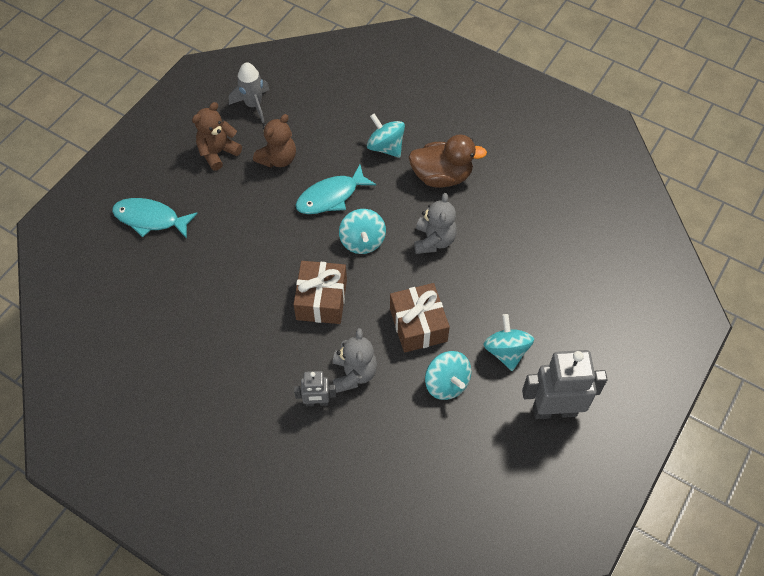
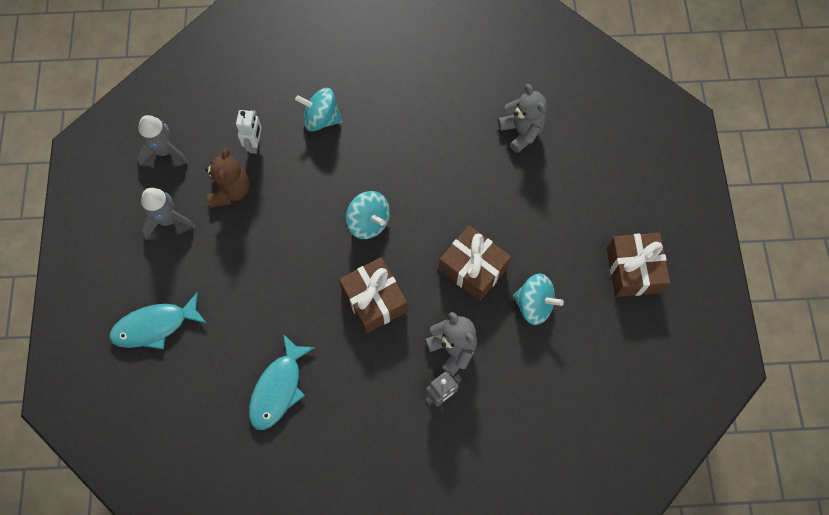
camera: 35 degrees left, 10 degrees up
(218, 152) = (168, 219): brown teddy bear -> grey rocket
(321, 137) = (255, 144): none -> white robot
(331, 197) = (308, 197): turquoise fish -> turquoise fish (278, 388)
(434, 240) = (429, 182): grey teddy bear -> grey teddy bear (521, 132)
(442, 176) = (392, 117): brown duck -> none
(506, 351) = (560, 244): turquoise spinning top -> none
(554, 410) = (633, 270): grey robot -> brown gift

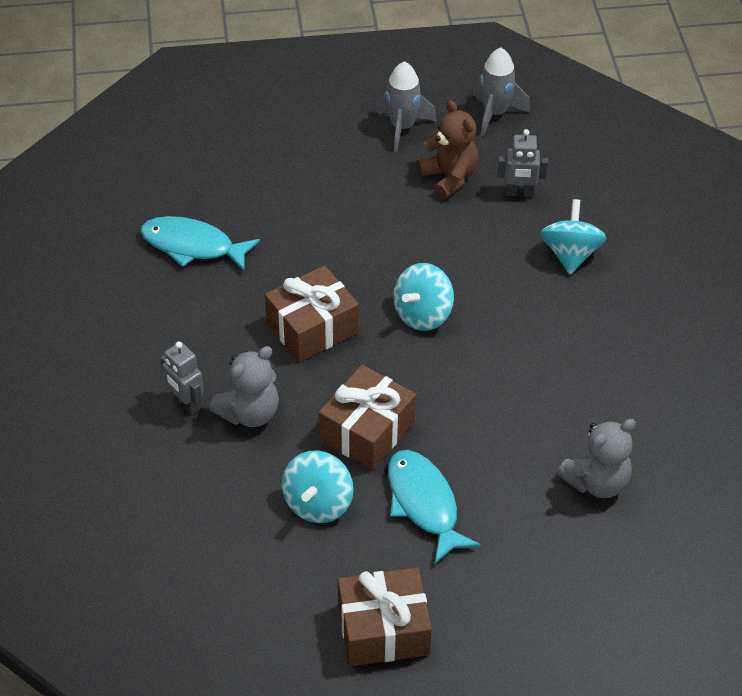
camera: 85 degrees right, 20 degrees down
(155, 326) = (266, 133): turquoise fish -> turquoise fish (424, 503)
(231, 191) = (449, 178): brown teddy bear -> brown teddy bear turned 120 degrees counterclockwise
(255, 144) = (519, 193): white robot -> grey robot

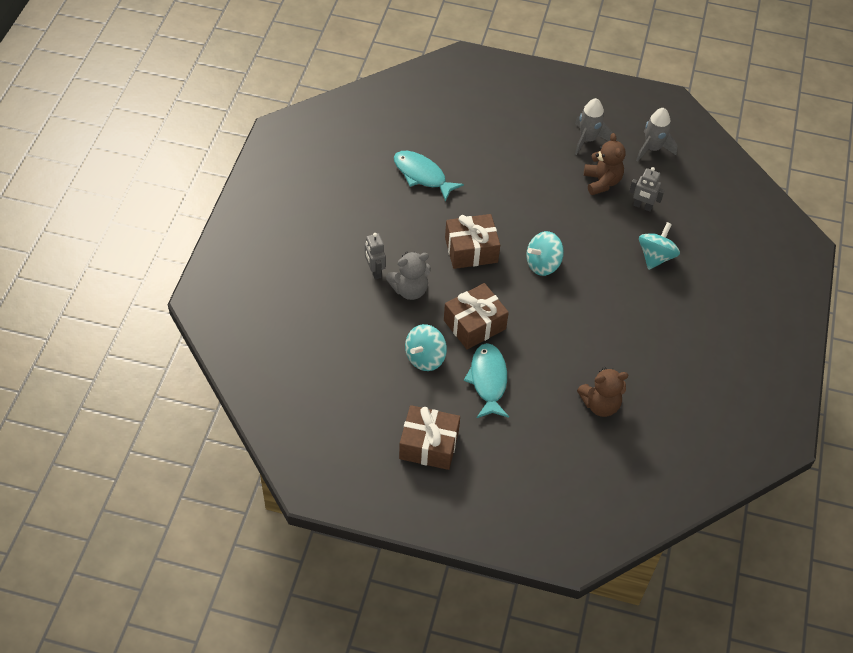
camera: 20 degrees right, 5 degrees up
(596, 482) = (600, 404): grey teddy bear -> brown teddy bear

